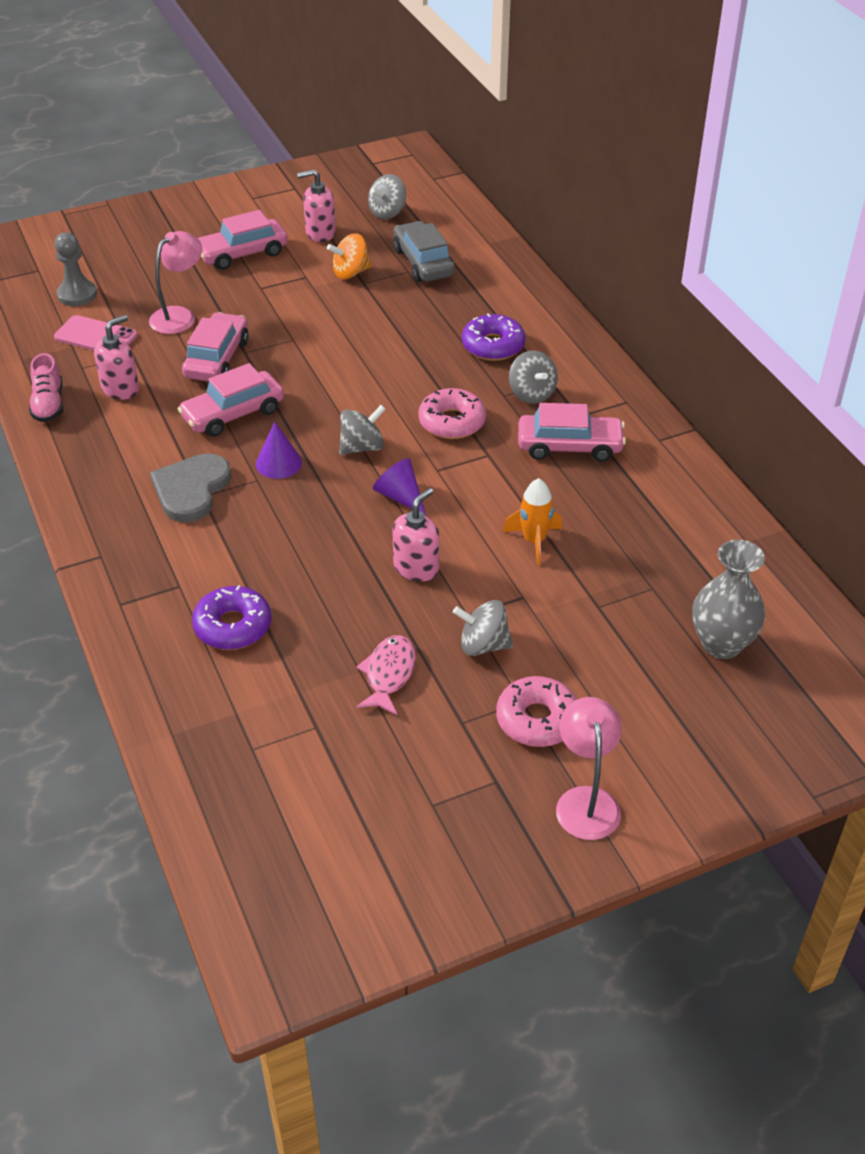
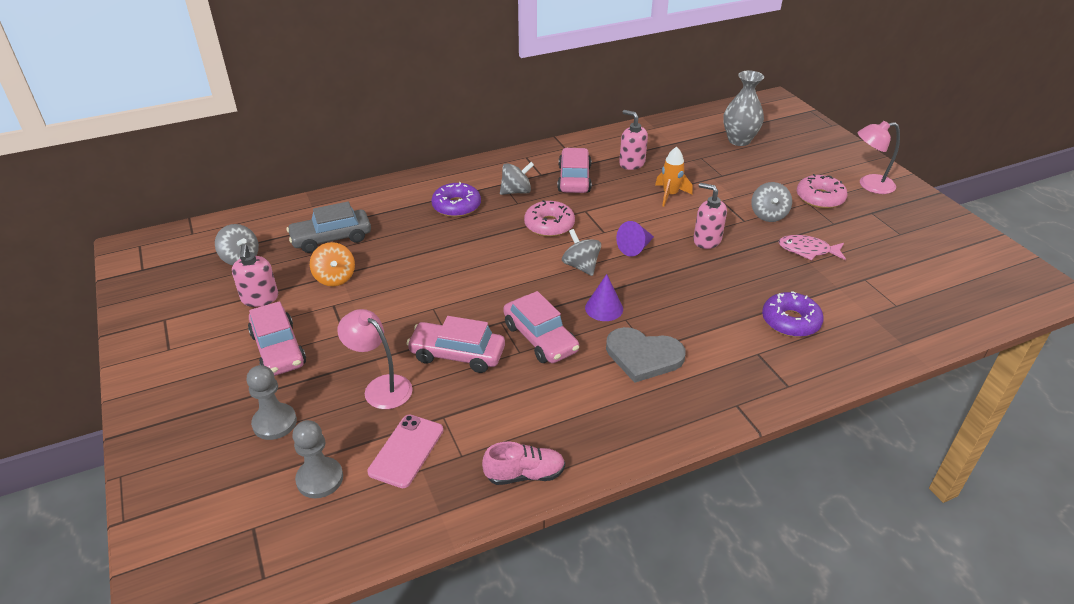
camera: 90 degrees left, 5 degrees down
(120, 389) = (500, 419): pink soap dispenser -> pink soap dispenser (631, 163)
(147, 264) = (274, 423): none -> grey pawn

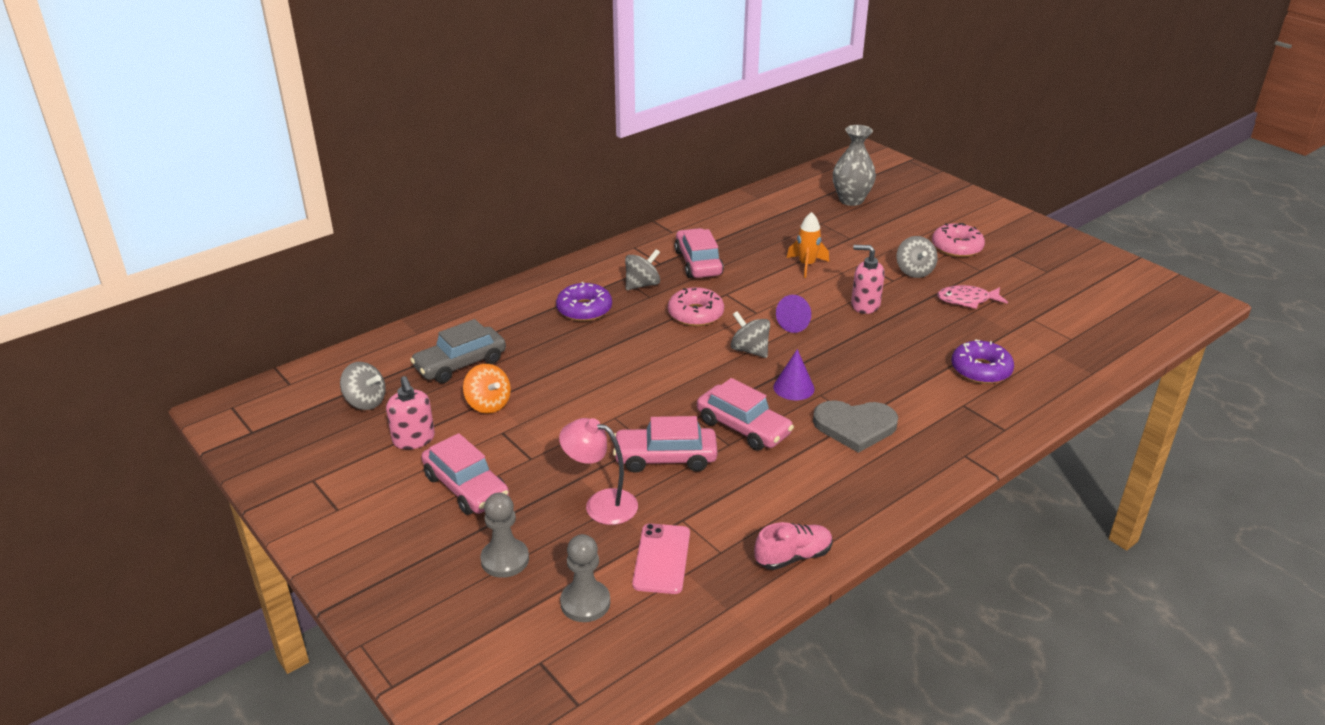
camera: 15 degrees left, 5 degrees down
(631, 163) = (751, 238): pink soap dispenser -> none
(869, 185) = (998, 228): pink lamp -> none

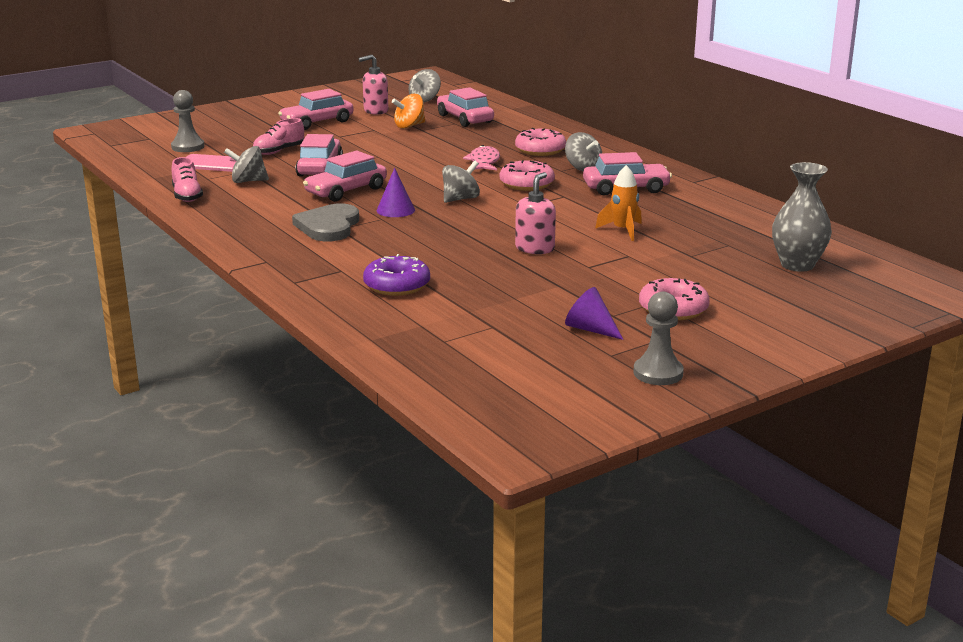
camera: 95 degrees right, 10 degrees down
(460, 364) = (465, 119): grey car -> pink car
(505, 560) = (240, 131): grey pawn -> grey pawn (658, 373)
(584, 309) = (540, 150): purple donut -> pink donut
(601, 504) = (279, 151): pink lamp -> pink shoe
(796, 323) = (503, 218): purple cone -> purple cone (590, 329)
(914, 271) = (609, 279): grey spinning top -> grey spinning top (248, 181)
(967, 300) = (540, 298): pink fish -> pink fish (484, 162)

